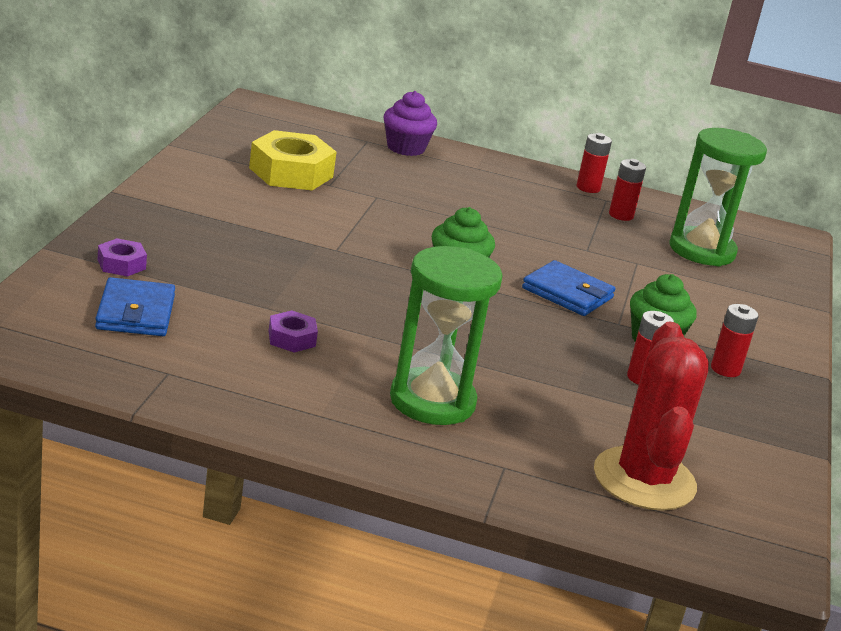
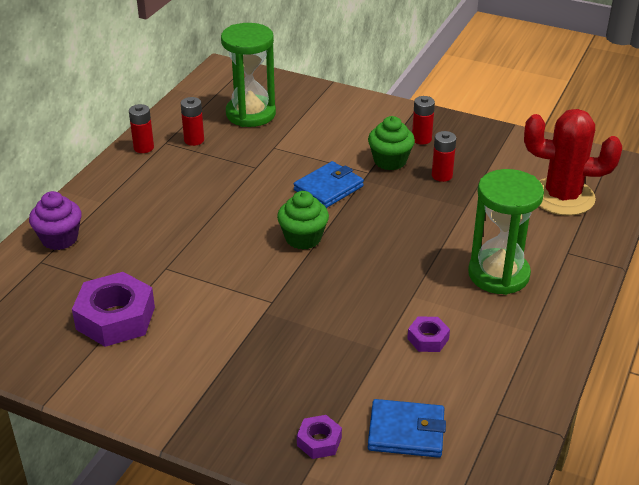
camera: 75 degrees left, 10 degrees up
(291, 172) = (115, 318): yellow nut -> purple nut

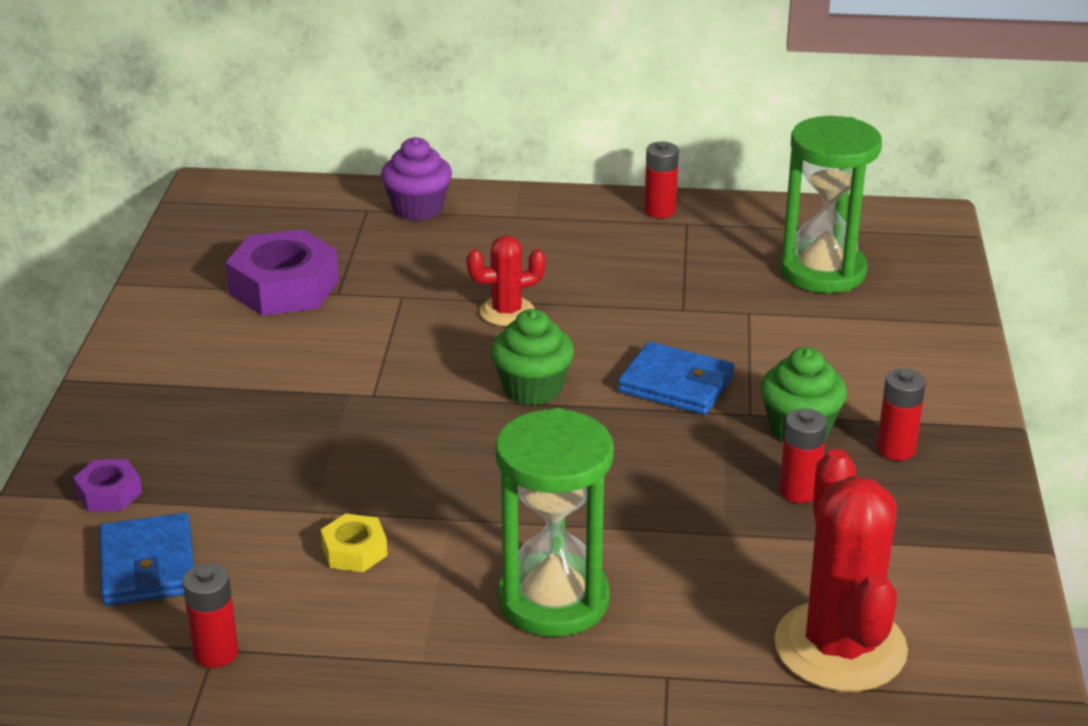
camera: 70 degrees right, 5 degrees down
(194, 140) = (711, 243): red battery -> red battery (216, 653)
(215, 229) = (507, 312): none -> red cactus
(428, 339) = (354, 551): purple nut -> yellow nut

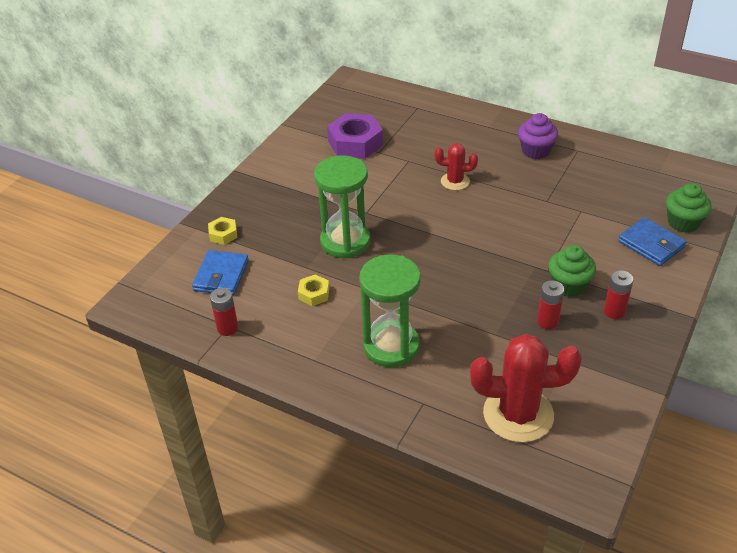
camera: 25 degrees right, 10 degrees up
(109, 493) = (223, 234): purple nut -> yellow nut
(418, 208) = (442, 112): purple cupcake -> purple cupcake (535, 151)
(532, 389) = (444, 228): green cupcake -> green cupcake (683, 223)
(660, 211) = (567, 139): red battery -> none
(676, 384) = (518, 243): blue wallet -> blue wallet (651, 244)
(822, 271) = (636, 196): green hourglass -> green hourglass (345, 241)
(840, 647) = (518, 414): red cactus -> red cactus turned 75 degrees clockwise

